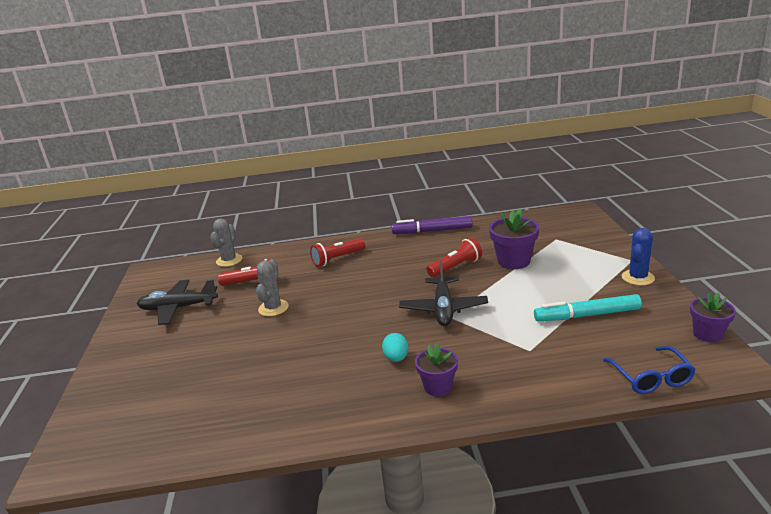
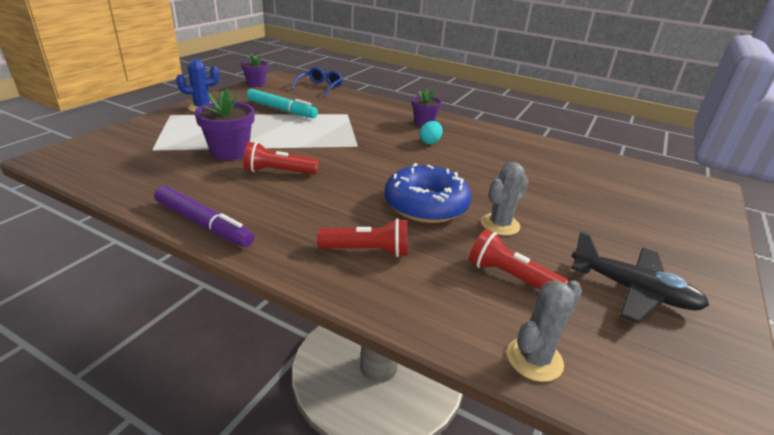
camera: 150 degrees left, 5 degrees up
(333, 296) = (426, 205): none -> blue donut
(443, 309) = (352, 150): black plane -> none

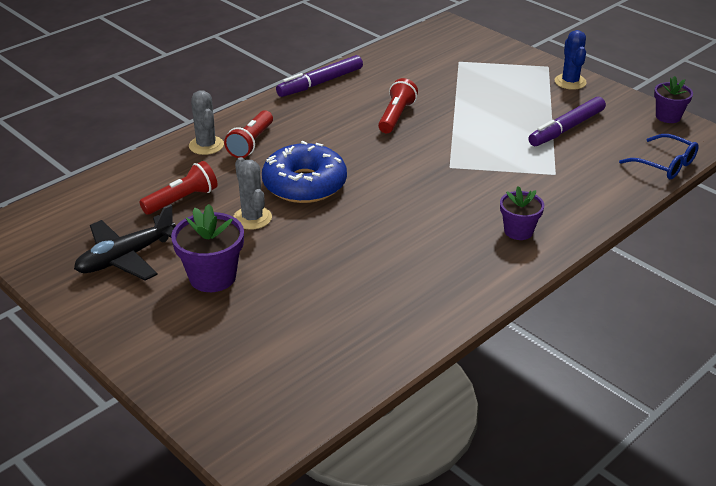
camera: 110 degrees right, 5 degrees up
(230, 152) = (446, 95): purple flower pot -> purple flower pot (212, 277)
(281, 109) = (566, 128): turquoise marker -> purple marker
(430, 142) = (451, 221): turquoise egg -> none
(534, 359) = (106, 184): grey cactus -> grey cactus (206, 145)

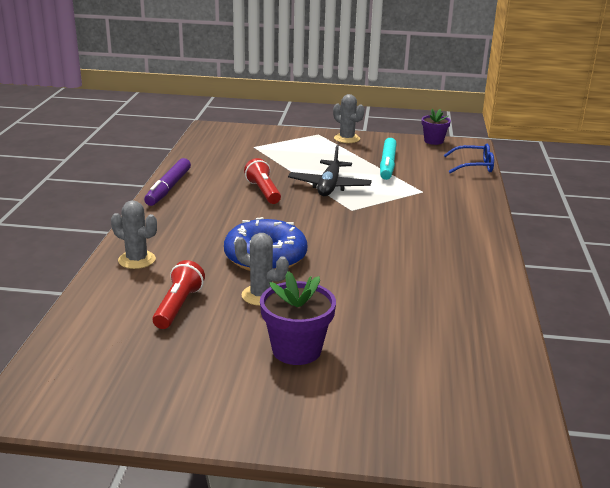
camera: 40 degrees left, 10 degrees down
(126, 257) = (195, 370): black plane -> black plane (329, 186)
(251, 143) = (175, 245): red flashlight -> none
(518, 231) = (456, 231): purple flower pot -> none
(566, 128) = (387, 164): purple marker -> turquoise marker
(570, 82) = (347, 139): blue cactus -> grey cactus

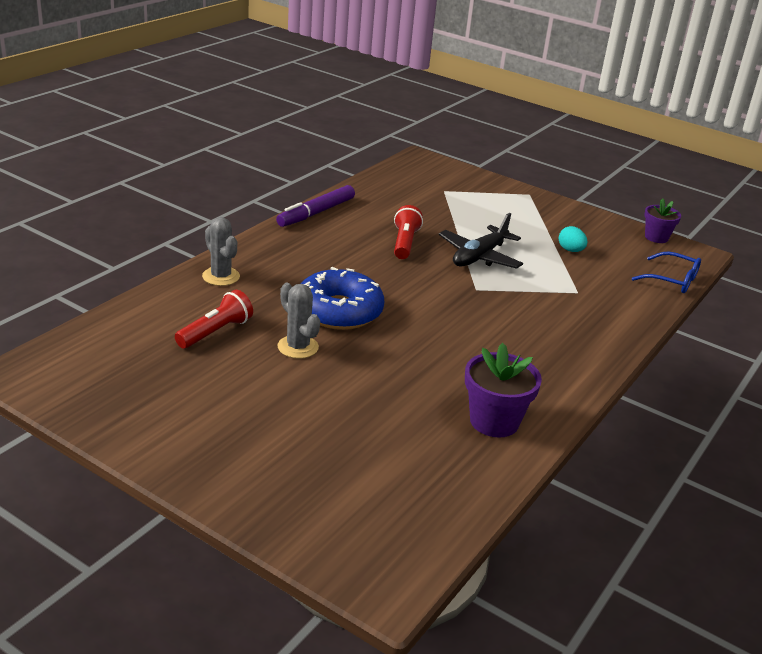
camera: 25 degrees right, 5 degrees up
(296, 350) = (278, 409): purple flower pot -> purple flower pot (494, 421)
(347, 139) = (555, 208): grey cactus -> none
(387, 164) = (570, 250): turquoise marker -> turquoise egg

